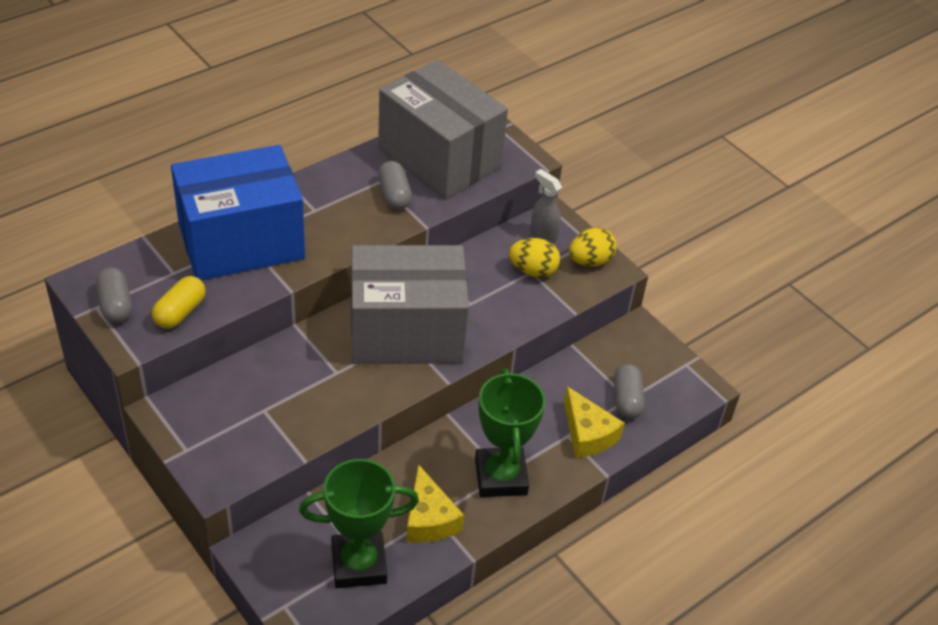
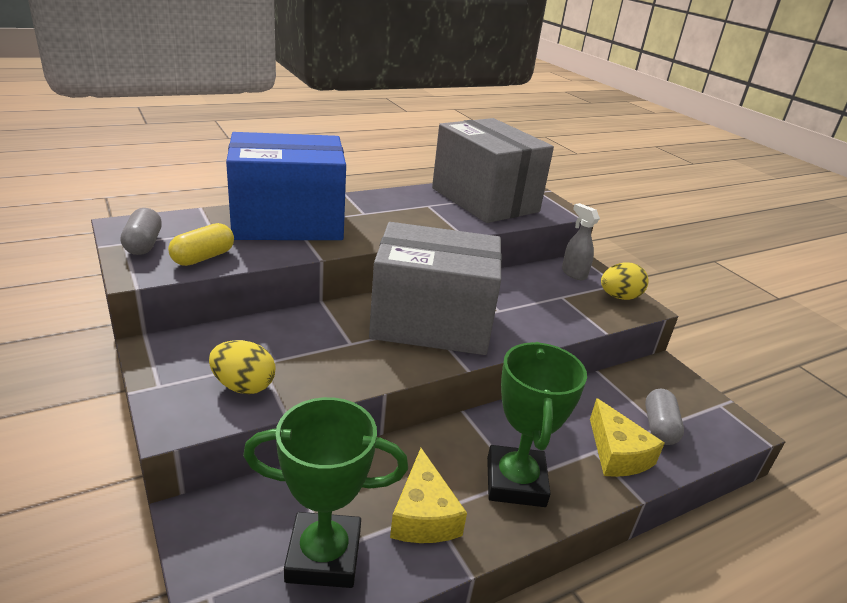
camera: 10 degrees right, 15 degrees down
(394, 195) = (439, 214): grey capsule -> none
(533, 271) = (563, 296): yellow egg -> yellow egg (243, 386)

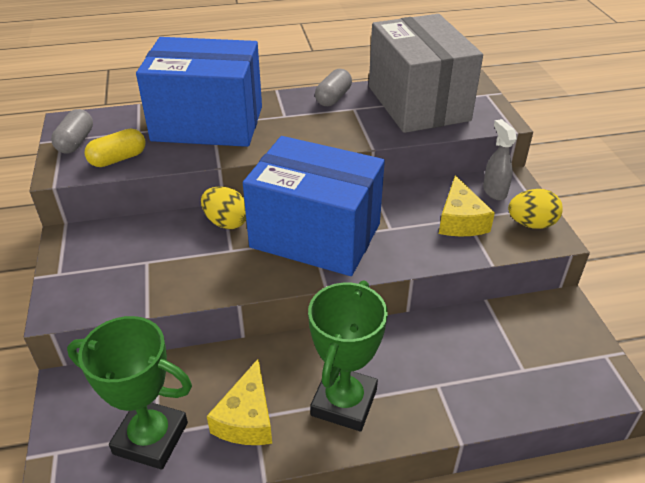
camera: 20 degrees right, 10 degrees up
(243, 386) = (123, 282): yellow egg -> yellow egg (226, 222)
(431, 322) = (315, 235): grey box -> blue box
(617, 453) = (460, 391): yellow cheese -> yellow cheese (460, 220)
(659, 427) = (520, 370): grey capsule -> grey capsule (333, 98)

